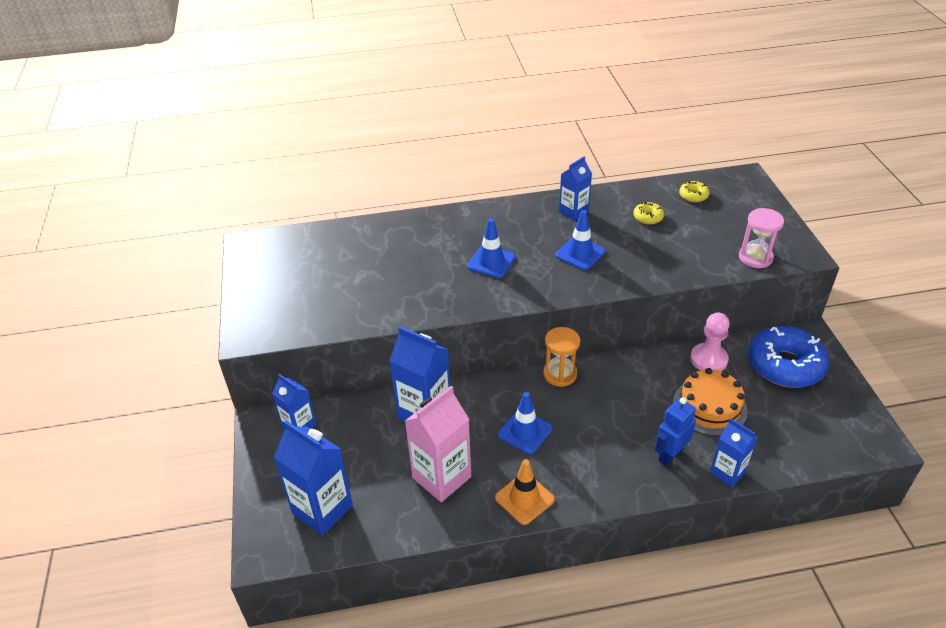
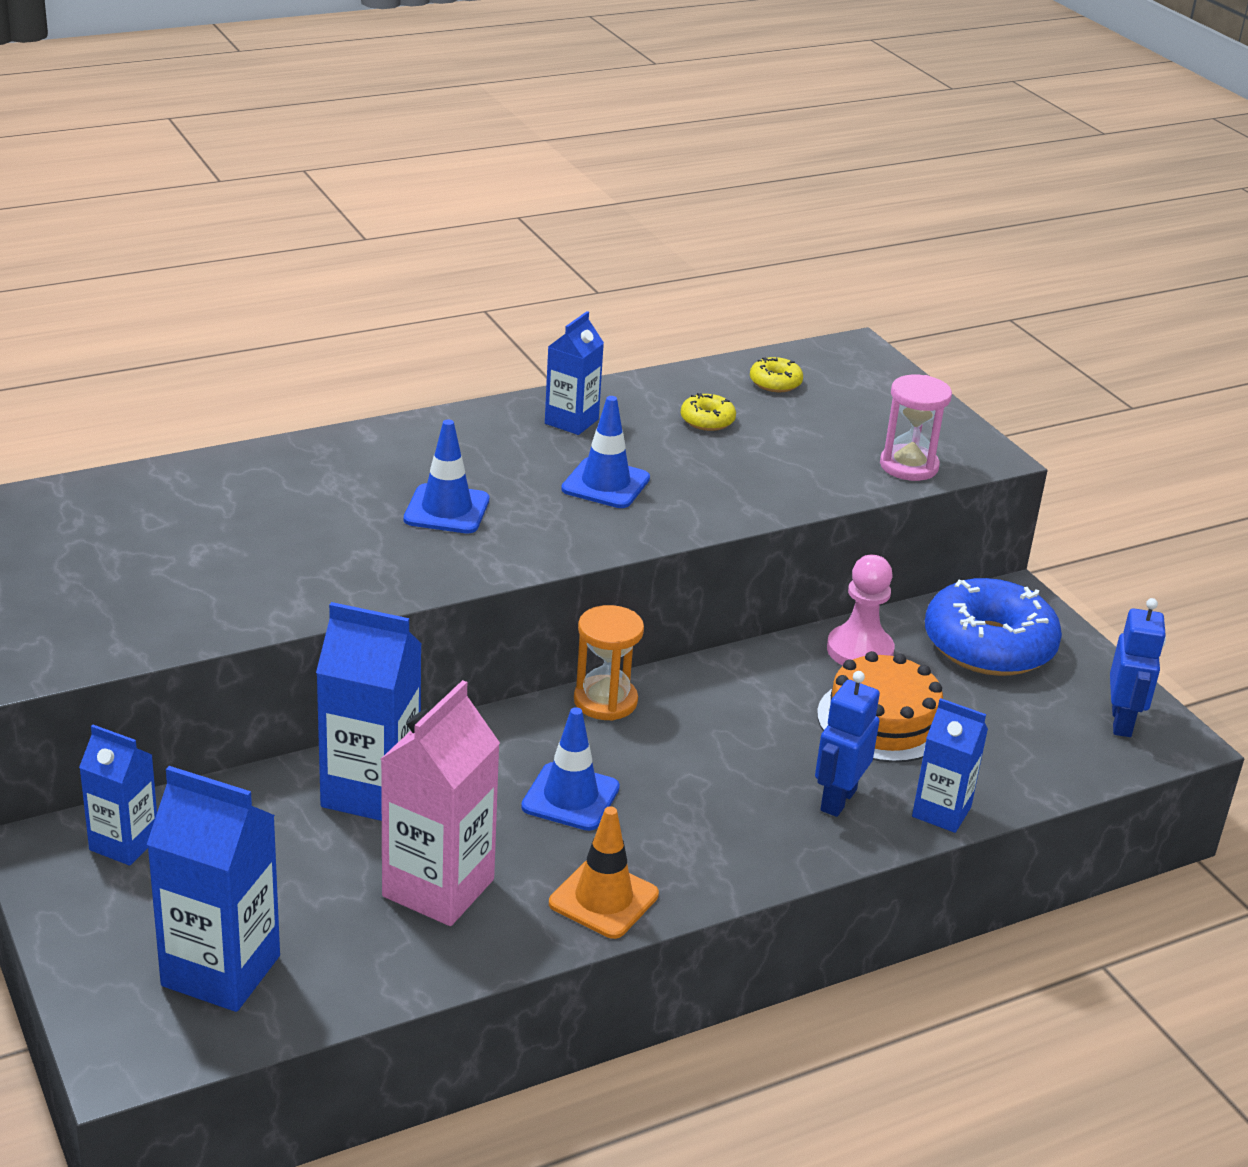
camera: 20 degrees left, 10 degrees down
(852, 427) = (1122, 722): none -> blue robot

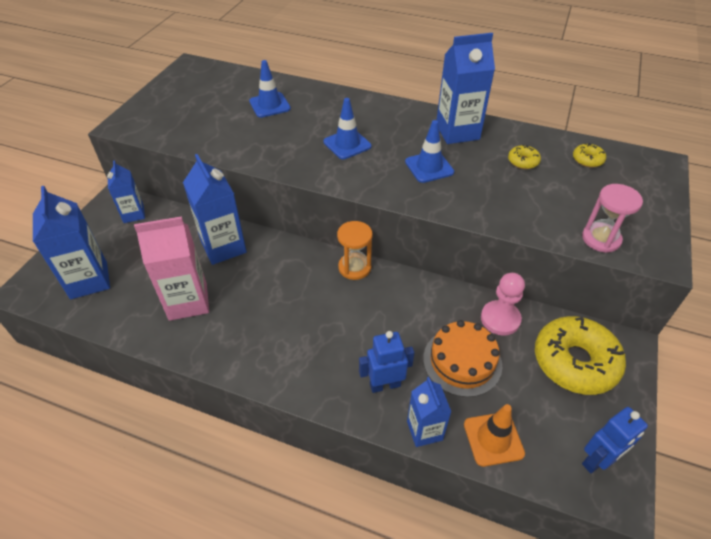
camera: 50 degrees right, 15 degrees up
(570, 797) = (283, 299): blue traffic cone -> blue traffic cone (270, 105)
(571, 421) = (457, 132): blue carton -> blue carton, size x1.63
(603, 899) = (231, 353): orange traffic cone -> orange traffic cone (493, 439)
(989, 645) = (575, 362): blue donut -> yellow donut

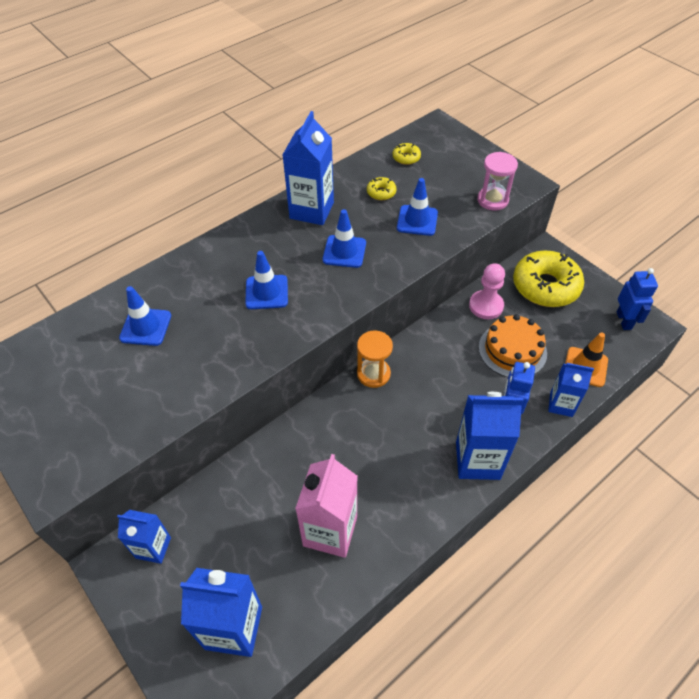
camera: 60 degrees left, 5 degrees up
(223, 247) = (274, 471): blue carton -> blue carton (477, 460)
(512, 196) = (417, 220): none -> blue traffic cone

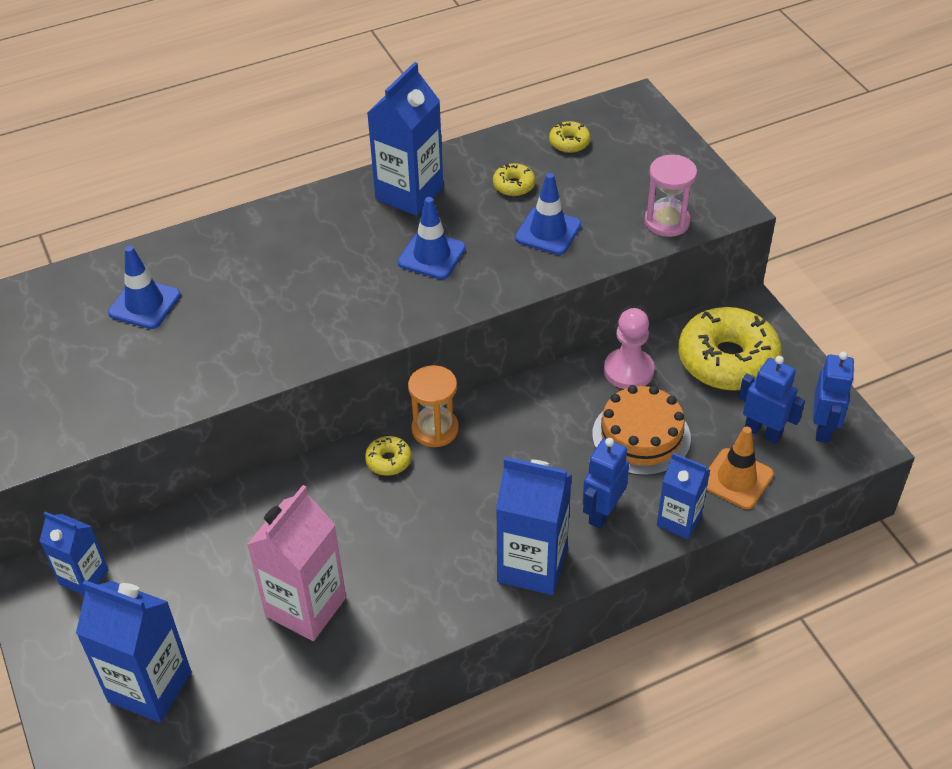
camera: 15 degrees right, 5 degrees down
(266, 292) = (310, 289): blue traffic cone -> none
(349, 404) = (388, 460): none -> yellow donut
(588, 331) = (763, 432): none -> blue robot

